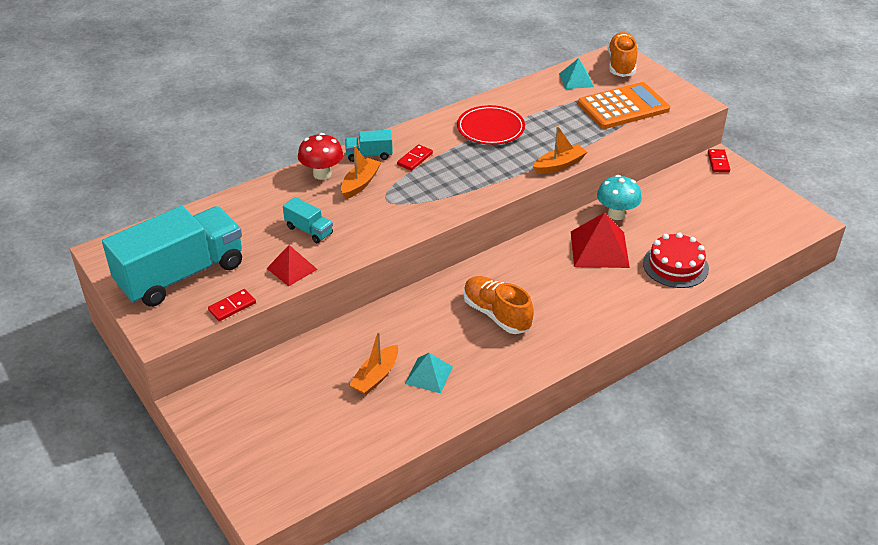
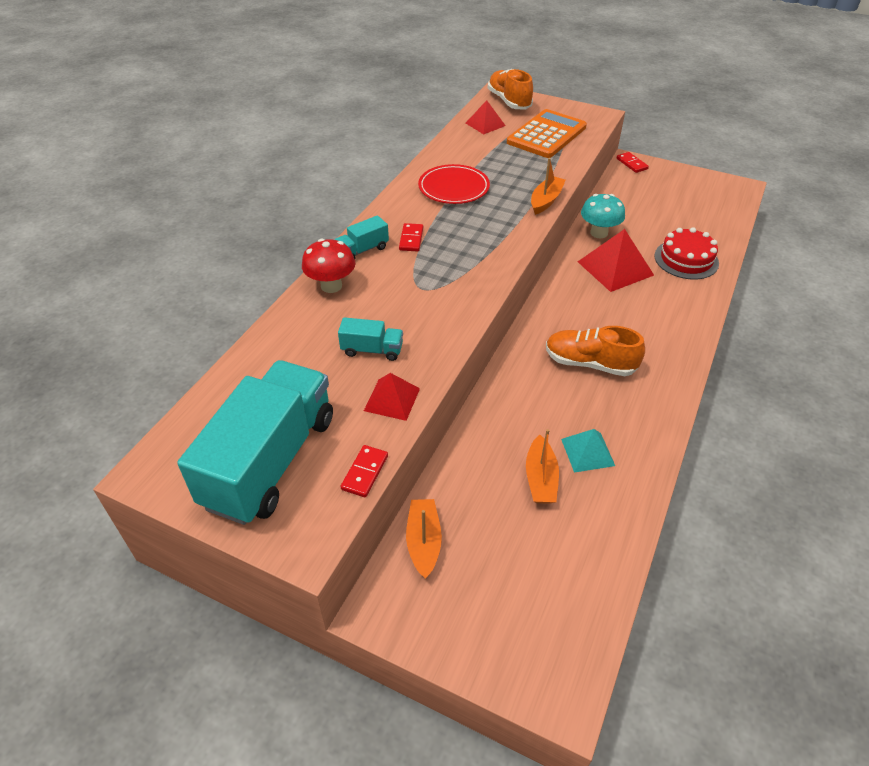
camera: 30 degrees left, 5 degrees up
(360, 183) = (380, 281): orange boat -> orange boat (423, 542)
(576, 80) = (485, 124): turquoise pyramid -> red pyramid

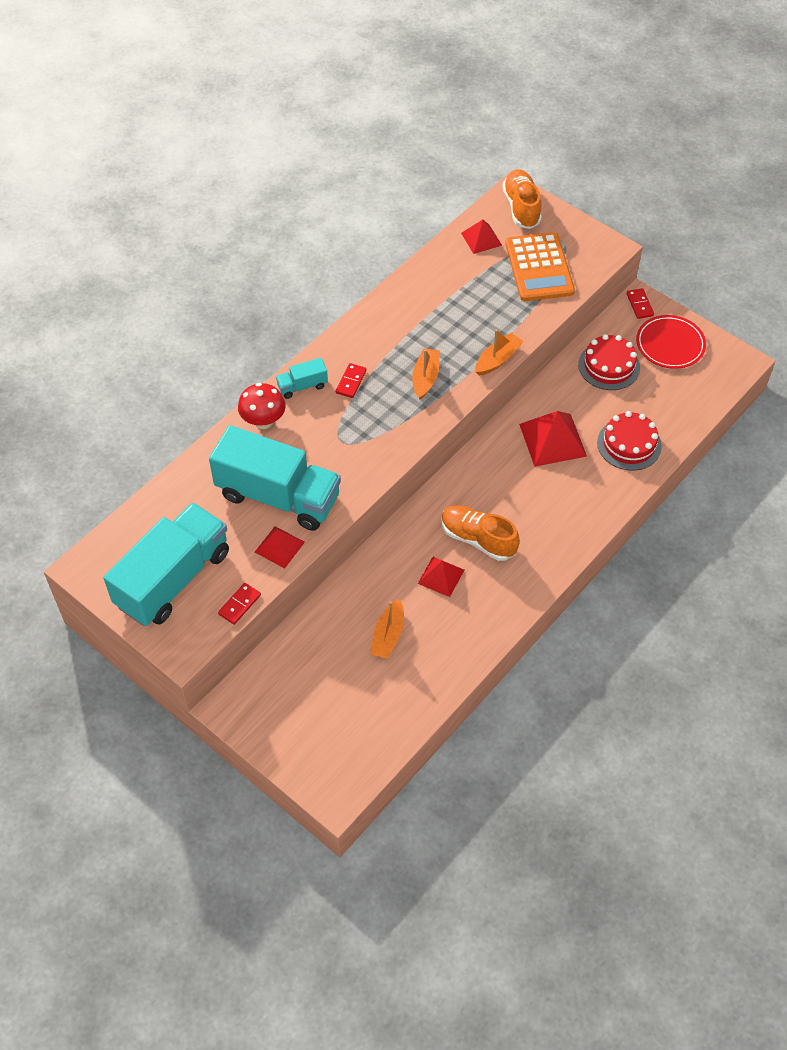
camera: 15 degrees right, 10 degrees up
(372, 350) = (278, 496): turquoise truck -> turquoise truck, size x2.34
(423, 542) = (278, 665): orange boat -> orange boat (425, 378)
(453, 188) = (414, 324): red plate -> red plate (670, 344)
(546, 135) = (539, 268): orange calculator -> orange calculator turned 120 degrees clockwise
(569, 405) = (441, 576): none -> red pyramid
(587, 452) = (437, 622): turquoise pyramid -> none
(599, 233) = (557, 393): turquoise mushroom -> none
(632, 207) = (609, 366): none -> red cake

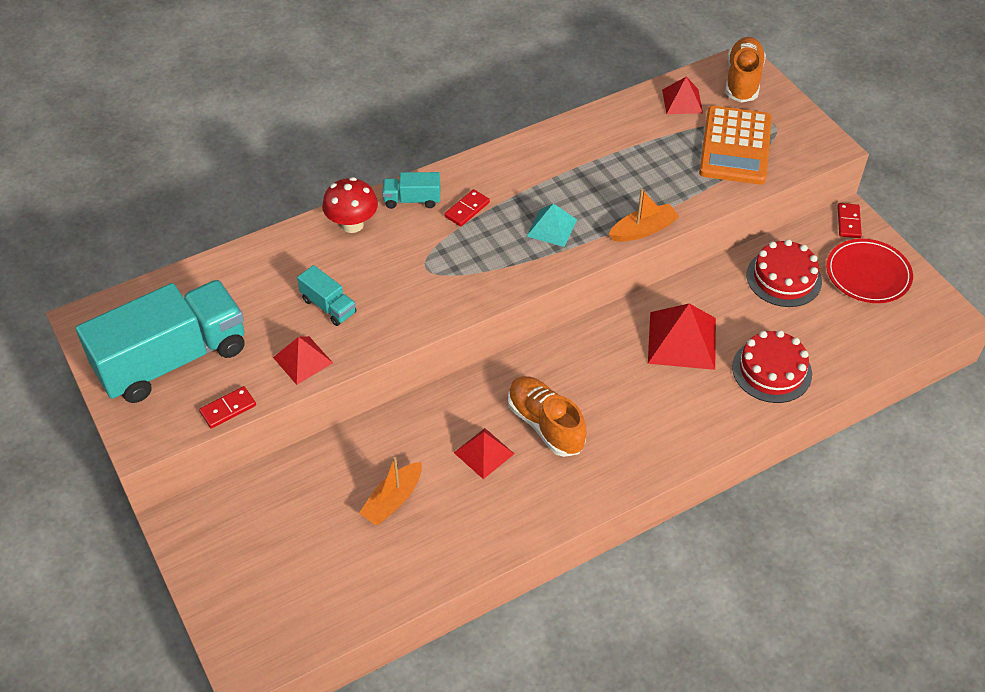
camera: 20 degrees right, 5 degrees down
(278, 496) = (328, 306): turquoise truck -> turquoise truck, size x0.43
(425, 378) = (552, 227): orange boat -> turquoise pyramid

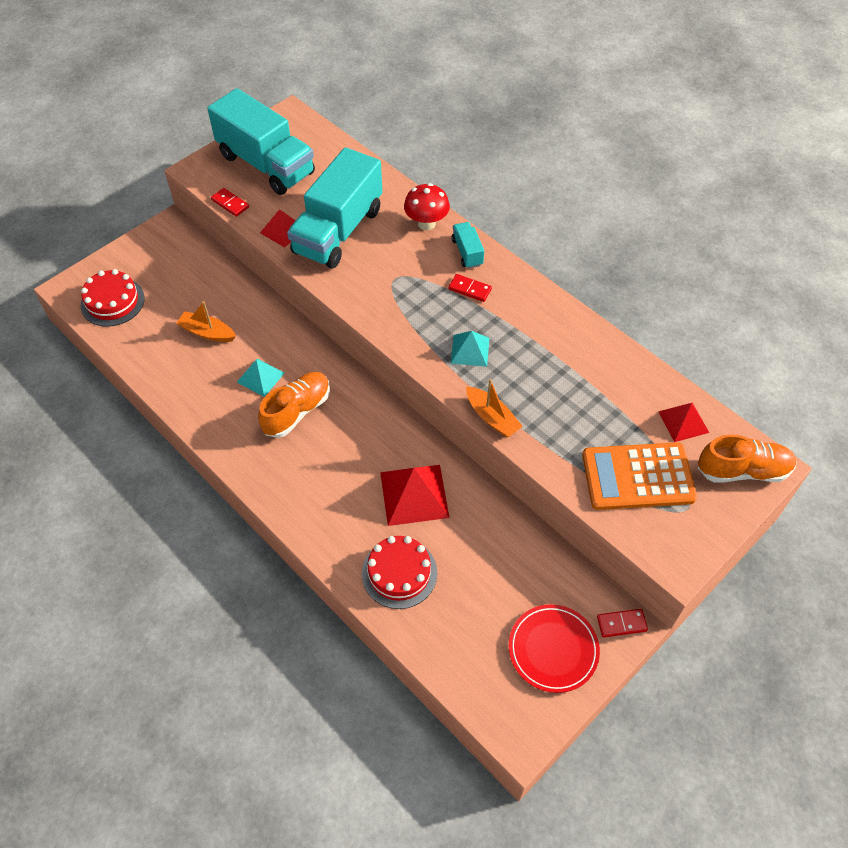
camera: 75 degrees right, 5 degrees up
(328, 306) = (338, 231): turquoise truck -> turquoise truck, size x2.34
(484, 453) = (260, 377): red pyramid -> turquoise pyramid
(784, 278) = (519, 570): red cake -> red cake (112, 302)

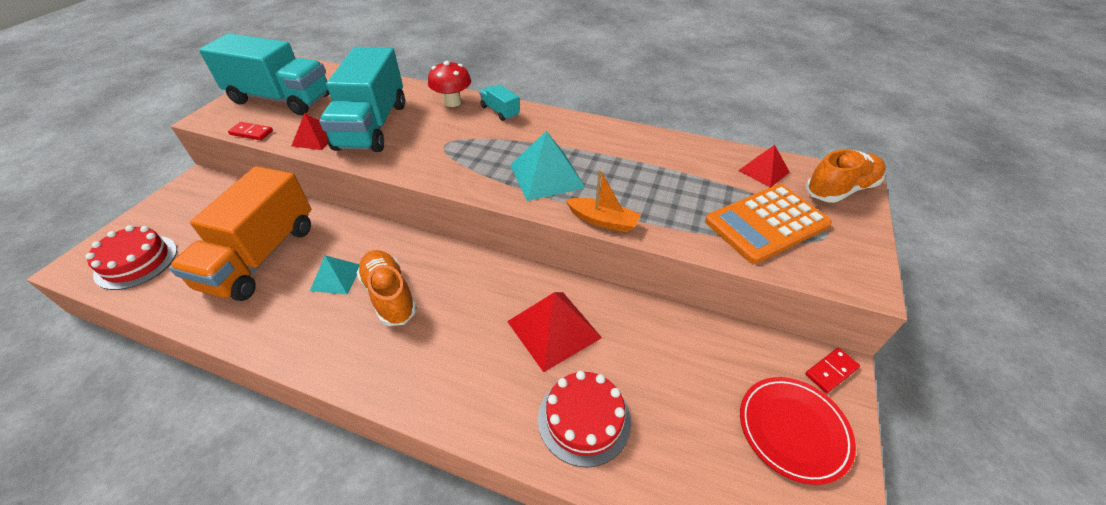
camera: 25 degrees left, 10 degrees down
(207, 332) = (261, 256): orange boat -> orange truck
(297, 411) = (390, 295): orange shoe -> orange shoe turned 45 degrees counterclockwise
(469, 289) = (518, 134): red domino -> none
(470, 350) = (547, 176): turquoise pyramid -> turquoise pyramid, size x1.64

